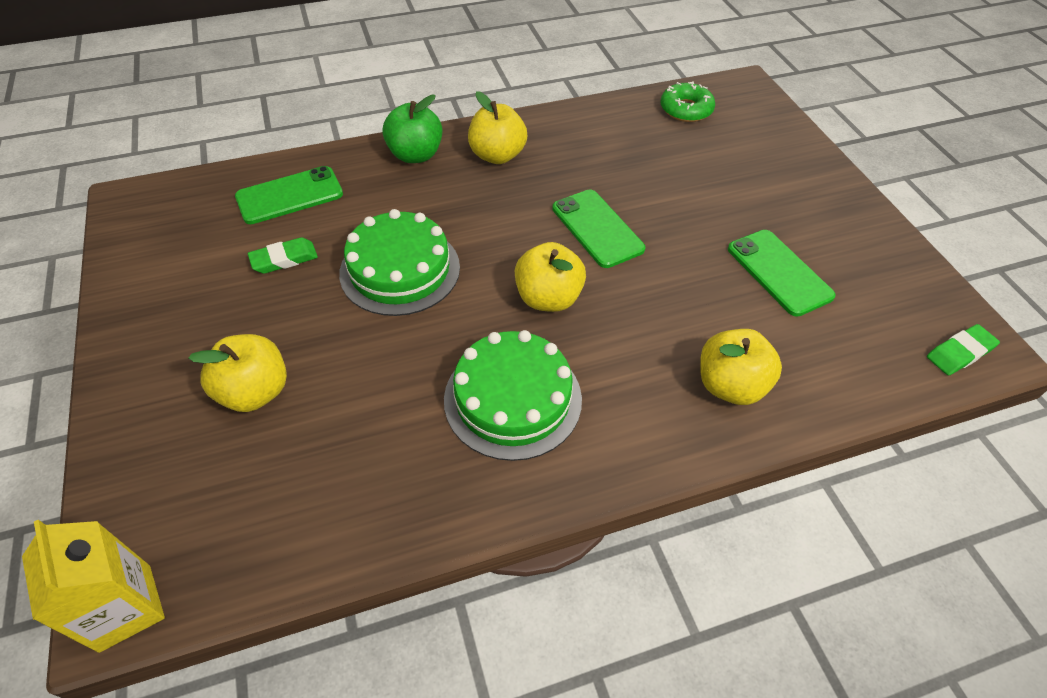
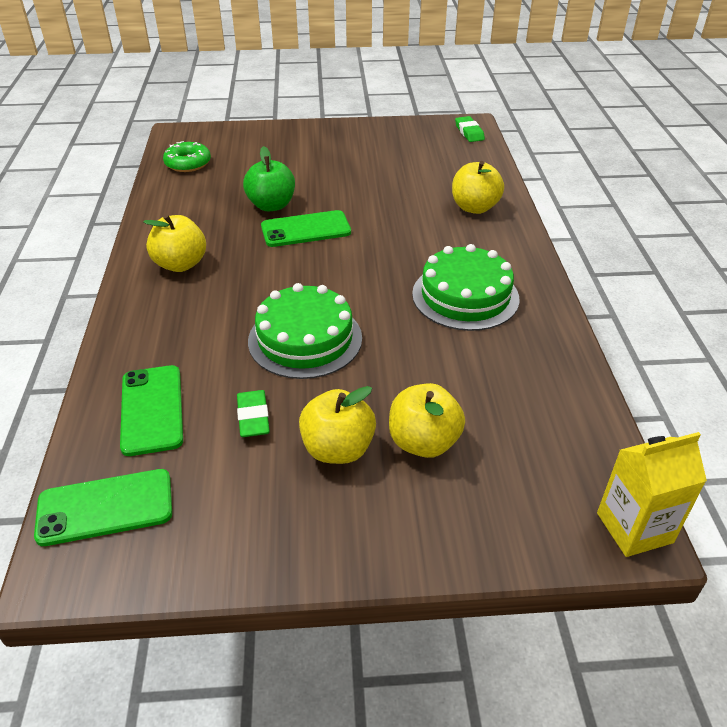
camera: 75 degrees left, 10 degrees down
(415, 155) = (144, 313): green apple -> green apple (271, 205)
(548, 298) = (371, 264): yellow apple -> yellow apple (338, 449)
(779, 272) = (385, 168): green phone -> green phone (105, 507)

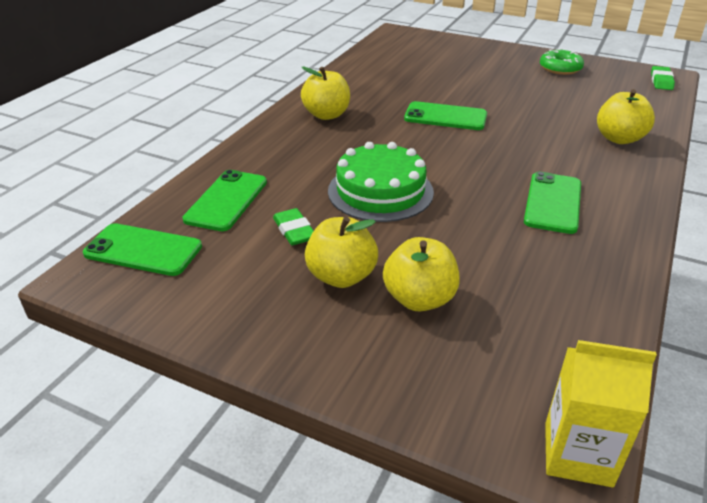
camera: 30 degrees right, 5 degrees down
(188, 163) = (387, 52): green donut -> green donut (560, 68)
(253, 417) = (294, 230): green eraser -> green eraser turned 45 degrees counterclockwise
(271, 205) = (430, 94): green apple -> none
(465, 296) = (552, 203): green cake -> green phone

